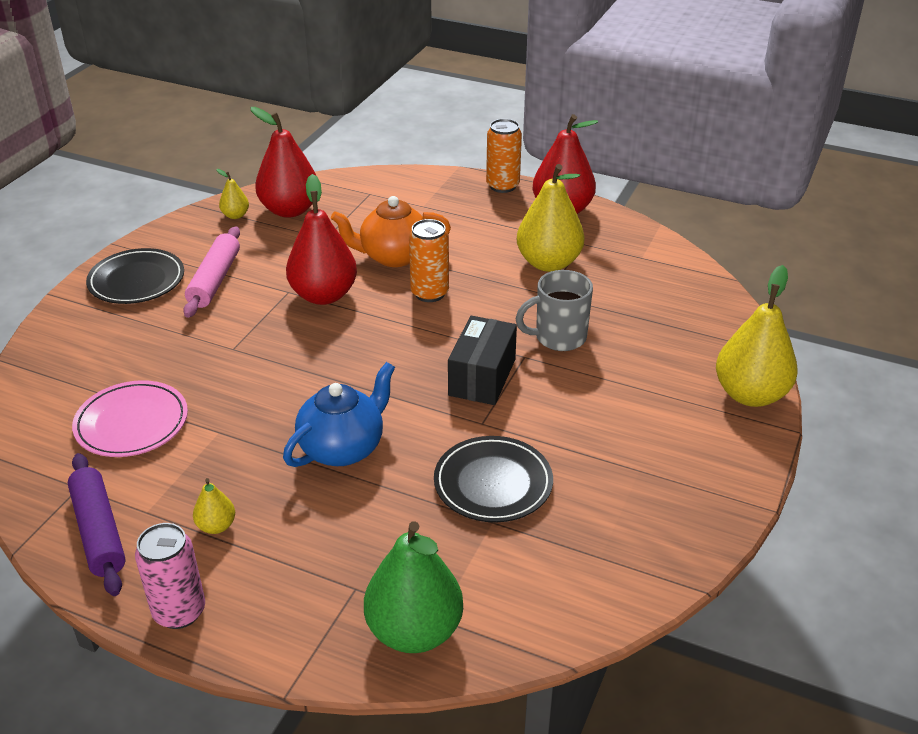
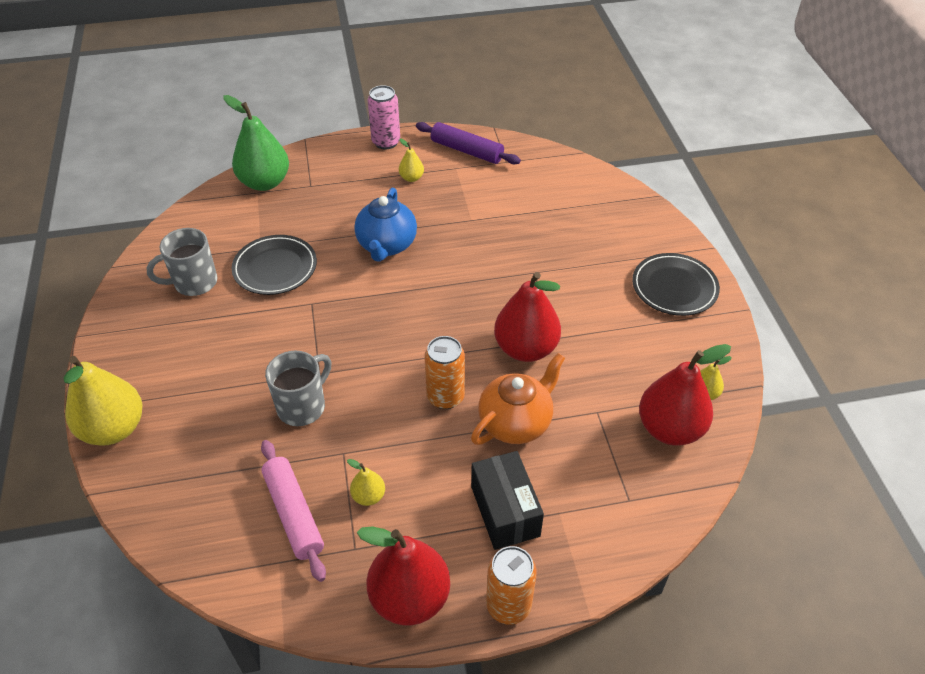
camera: 145 degrees right, 10 degrees up
(132, 423) = (526, 200): pink plate -> none
(215, 280) = (622, 318): pink rolling pin -> pink rolling pin (293, 514)
(482, 377) = (338, 338): black box -> black box (505, 511)
(548, 263) = (368, 496): yellow pear -> yellow pear, size x0.46
(603, 512) = (194, 283): none -> grey mug

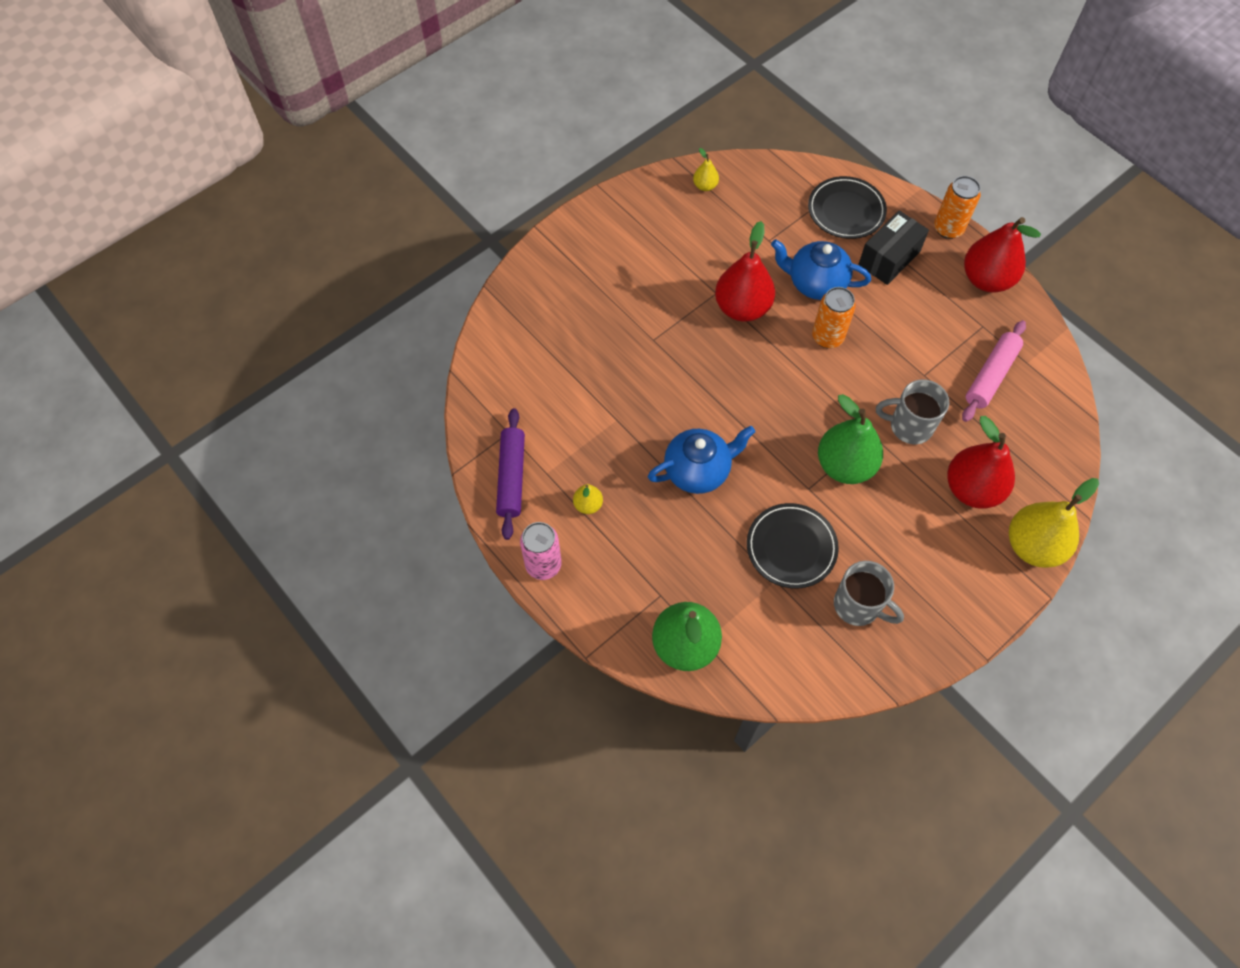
camera: 120 degrees left, 15 degrees up
(309, 337) = (845, 465): none -> green pear
(368, 496) = (942, 339): yellow pear -> none
(516, 422) = (815, 283): orange teapot -> blue teapot
(670, 429) = (752, 195): red pear -> red pear (972, 489)
(674, 287) = (604, 237): black plate -> black plate (846, 211)

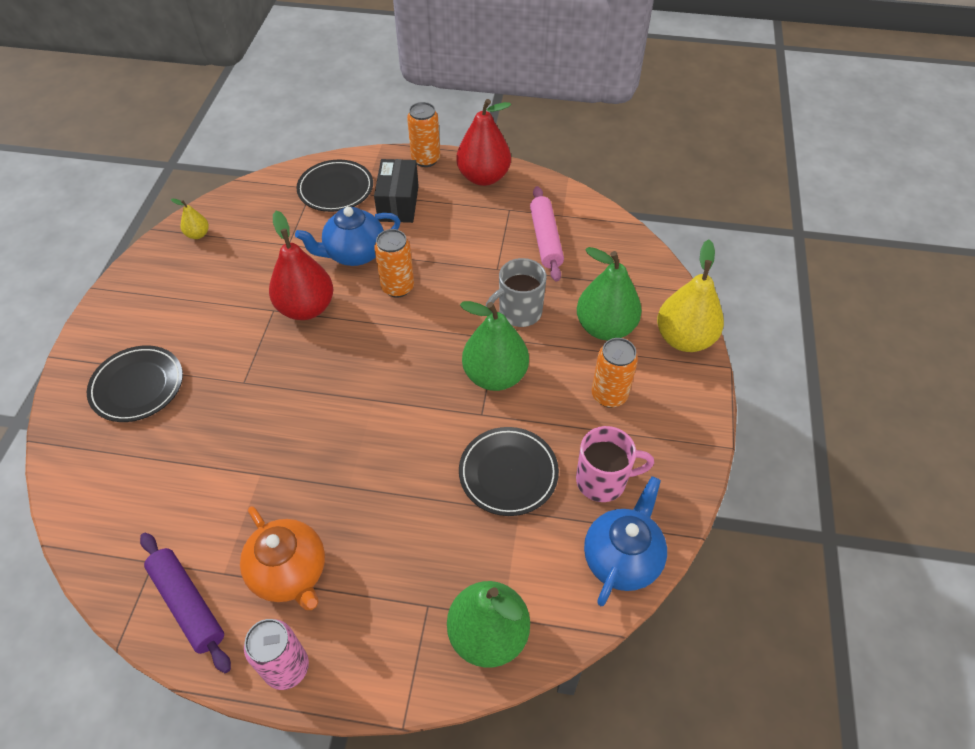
camera: 40 degrees left, 10 degrees down
(579, 292) = (137, 386): none -> black plate
(588, 505) = (290, 573): yellow pear -> orange teapot
(698, 471) = (373, 466): blue teapot -> blue teapot (622, 558)
(858, 606) = (603, 481): grey mug -> pink mug
(923, 546) = (609, 395): none -> orange can
(972, 489) = (605, 327): red pear -> green pear

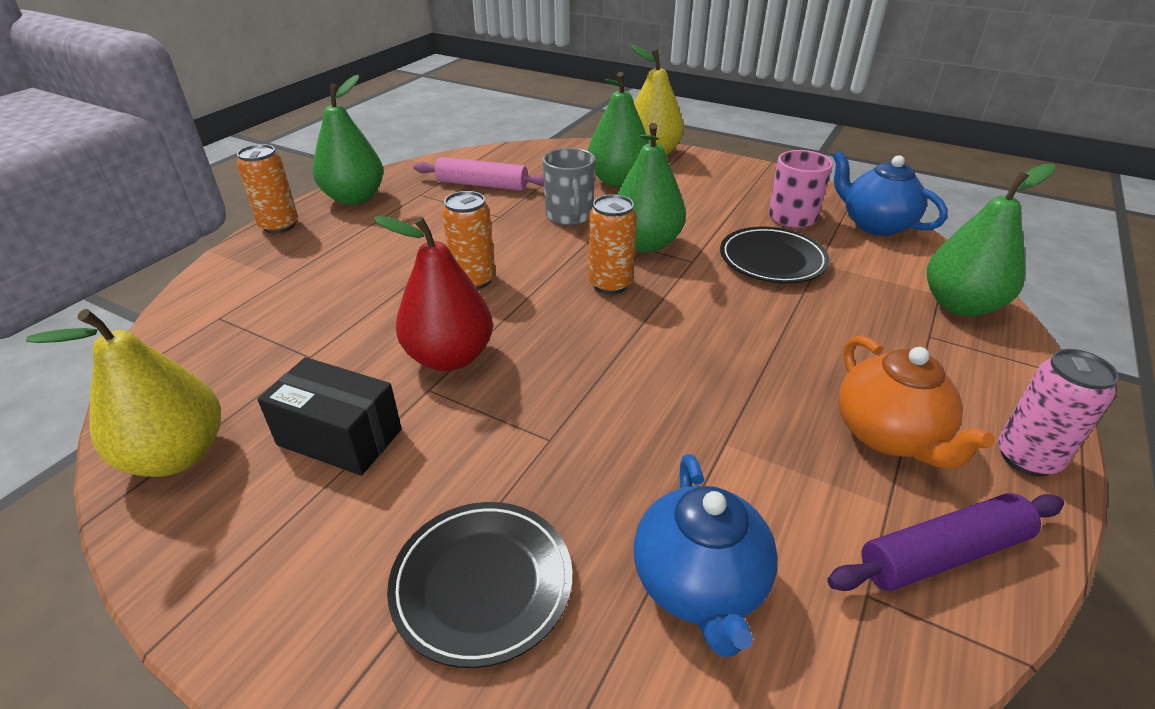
camera: 70 degrees left, 15 degrees down
(198, 234) = (177, 455): yellow pear -> yellow pear, size x2.15
(290, 573) = (888, 435): orange teapot -> orange teapot turned 90 degrees clockwise
(335, 189) = (247, 298): black plate -> none
(354, 254) = (386, 302): blue teapot -> blue teapot (699, 585)
(398, 203) = (332, 256): black box -> black box (340, 437)
(483, 177) = (354, 198): red pear -> green pear
(609, 395) = (698, 195): orange can -> orange can (610, 284)

